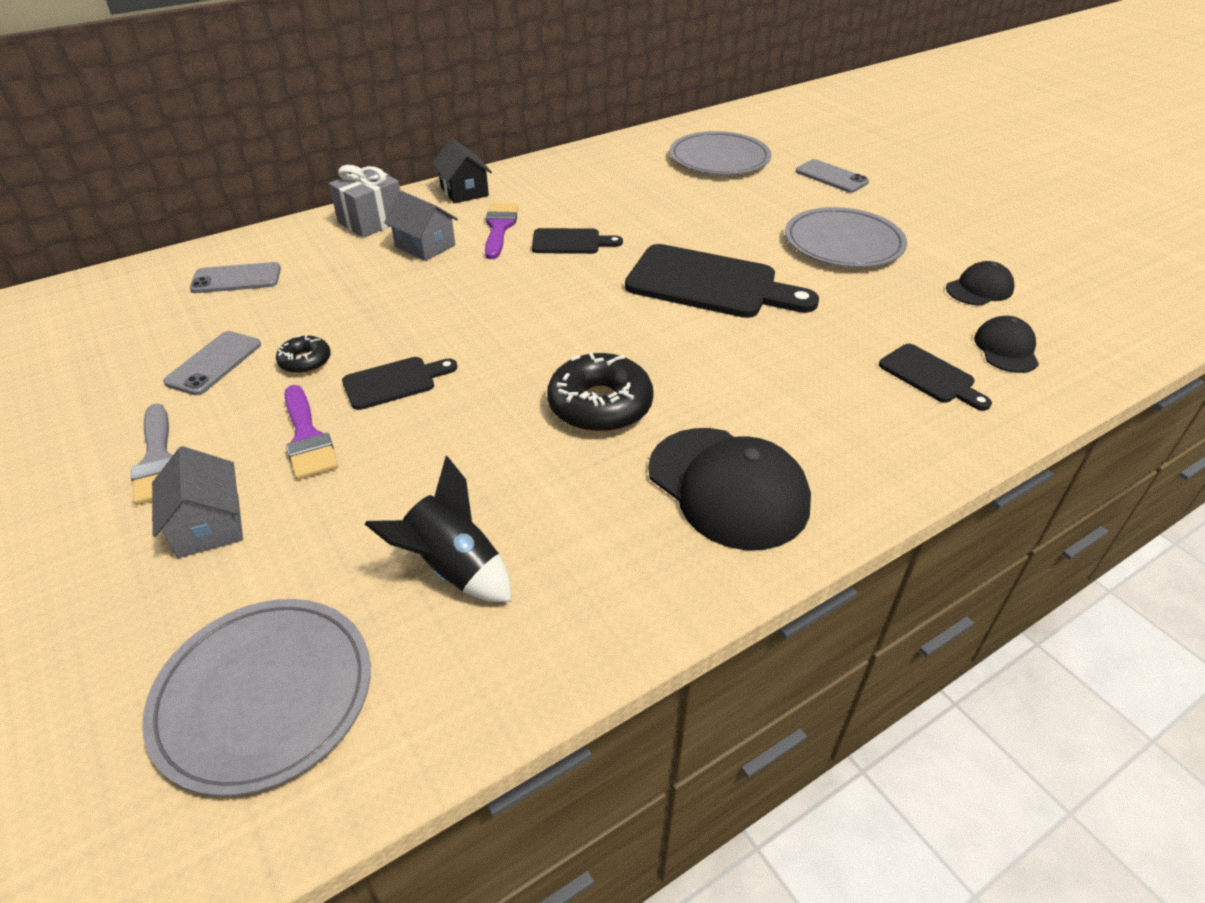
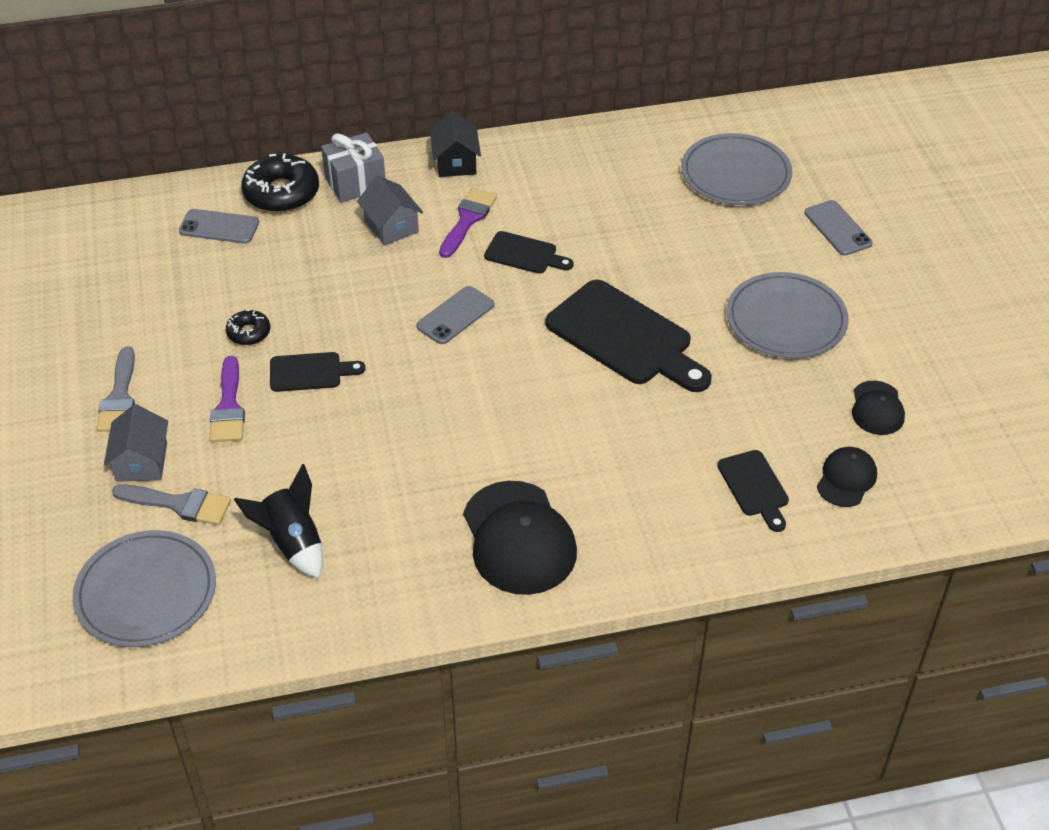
camera: 20 degrees right, 5 degrees up
(214, 363) = (179, 316): grey phone -> grey phone (455, 315)
(278, 563) = (179, 504): none -> grey brush
(600, 405) = (460, 439): black donut -> black donut (281, 193)
(979, 289) = (877, 408): black cap -> black cap turned 105 degrees clockwise

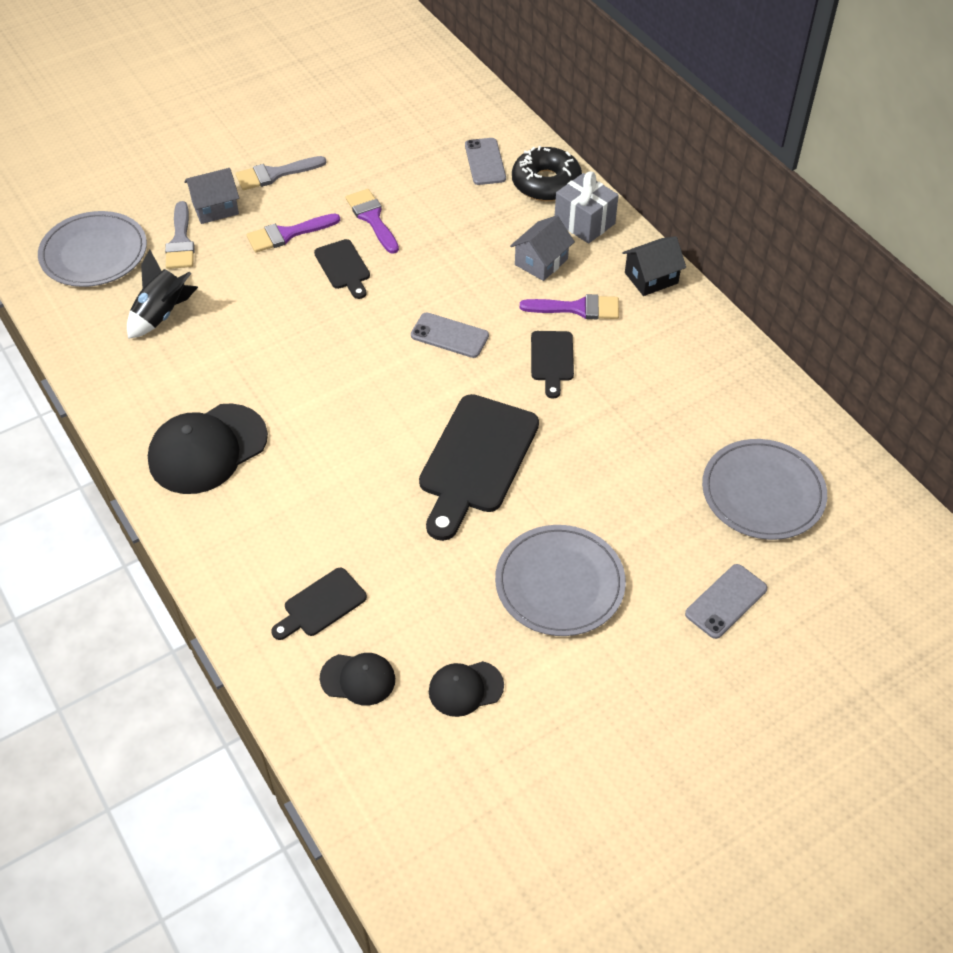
camera: 70 degrees right, 5 degrees up
(249, 332) = (372, 218): black donut -> purple brush

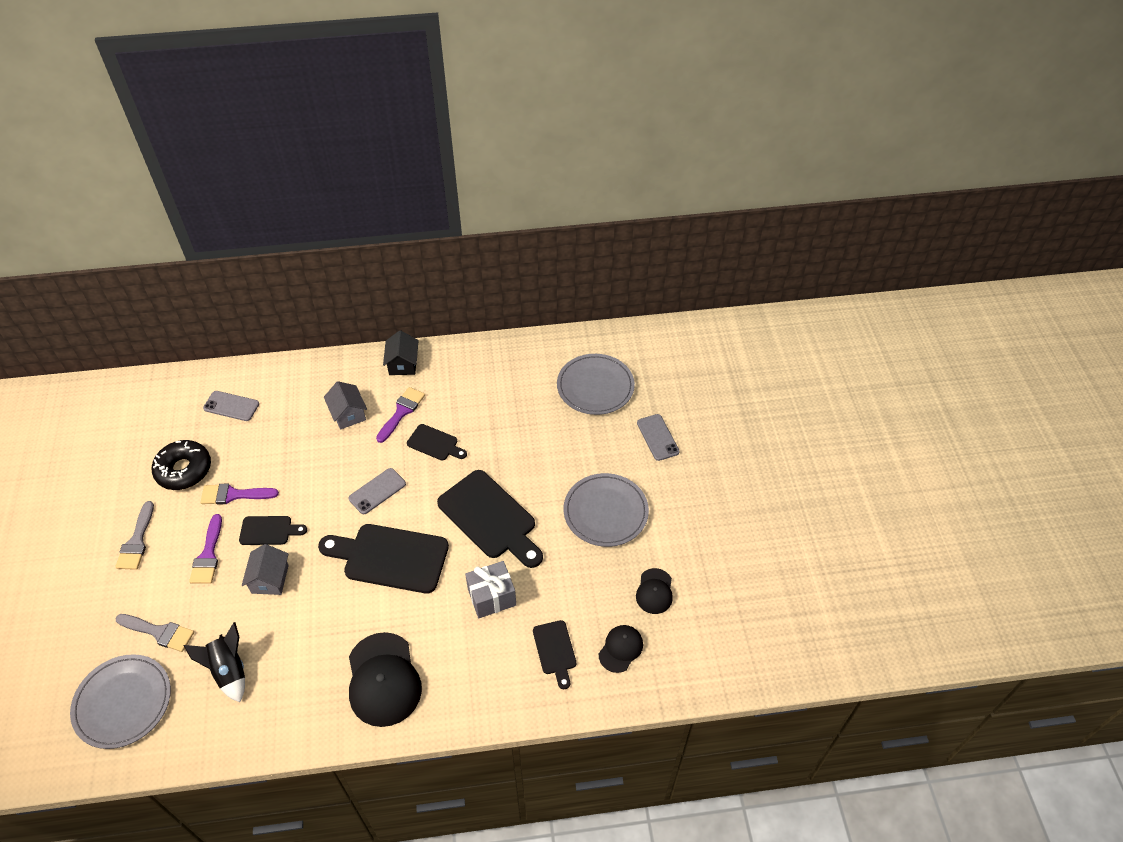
camera: 65 degrees left, 0 degrees up
(215, 208) = (141, 595): grey house -> grey house (270, 579)
(366, 387) = (390, 557): none -> black cutting board
(546, 183) = (279, 381): black donut -> black donut (184, 470)
(584, 222) = (331, 376): grey gift -> grey gift (491, 597)

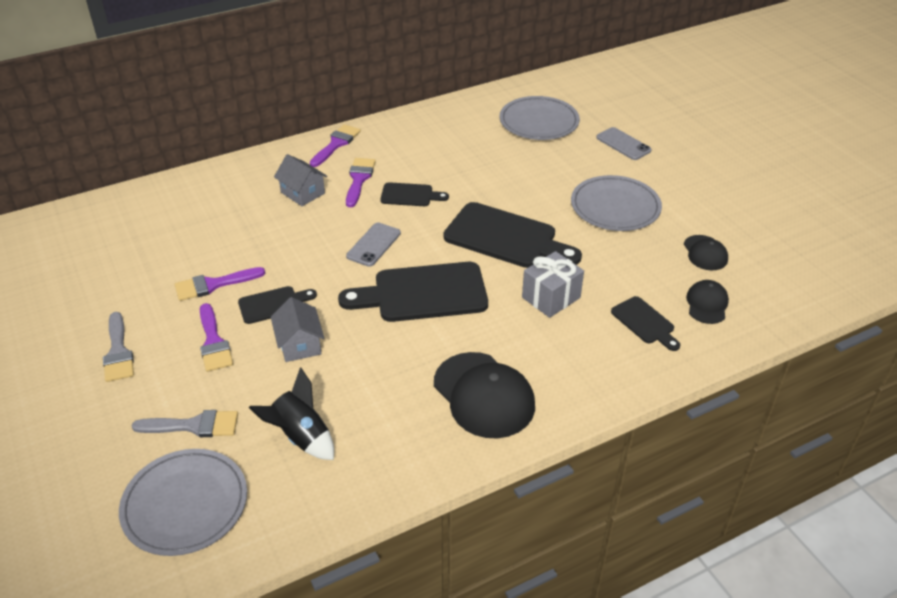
camera: 20 degrees left, 10 degrees down
(184, 470) = (141, 278): black donut -> none
(231, 406) = (166, 214): grey phone -> none
(403, 364) = (336, 144): black house -> purple brush

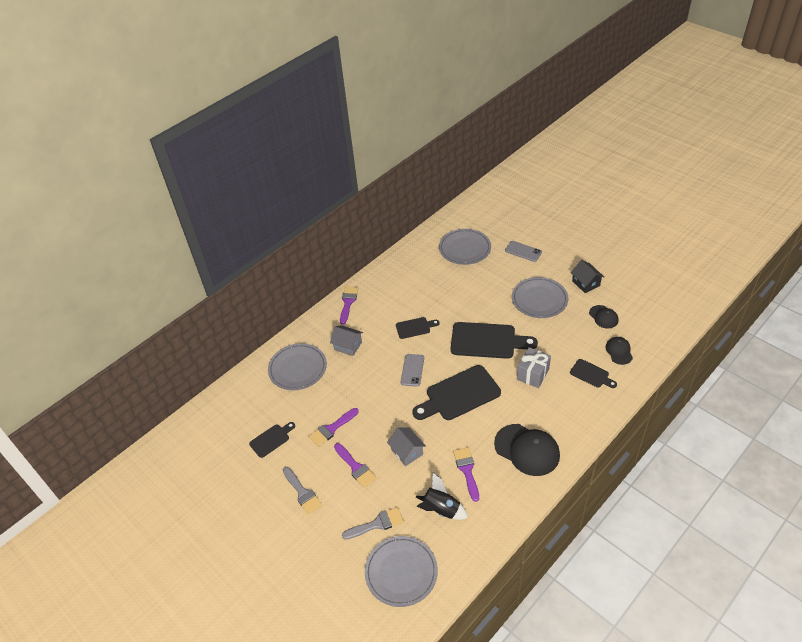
camera: 15 degrees left, 5 degrees up
(217, 201) = (297, 368): none -> grey plate
(273, 304) = (376, 430): black cutting board -> black cutting board (271, 439)
(359, 179) = (377, 325): purple brush -> purple brush (467, 470)
(699, 204) = (586, 283): none -> black house

